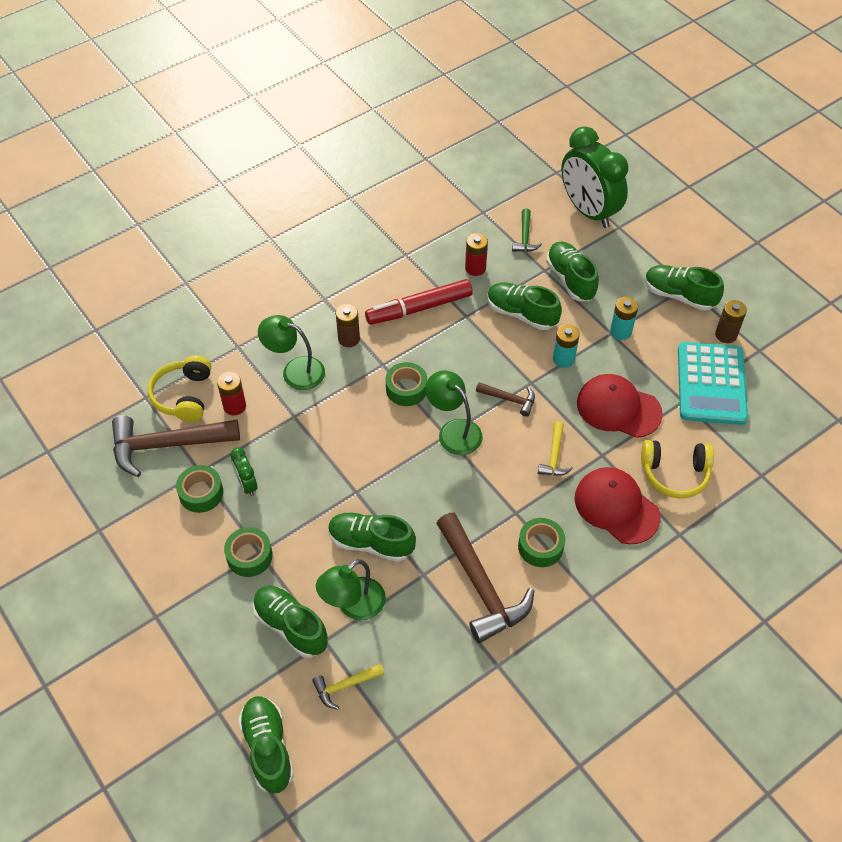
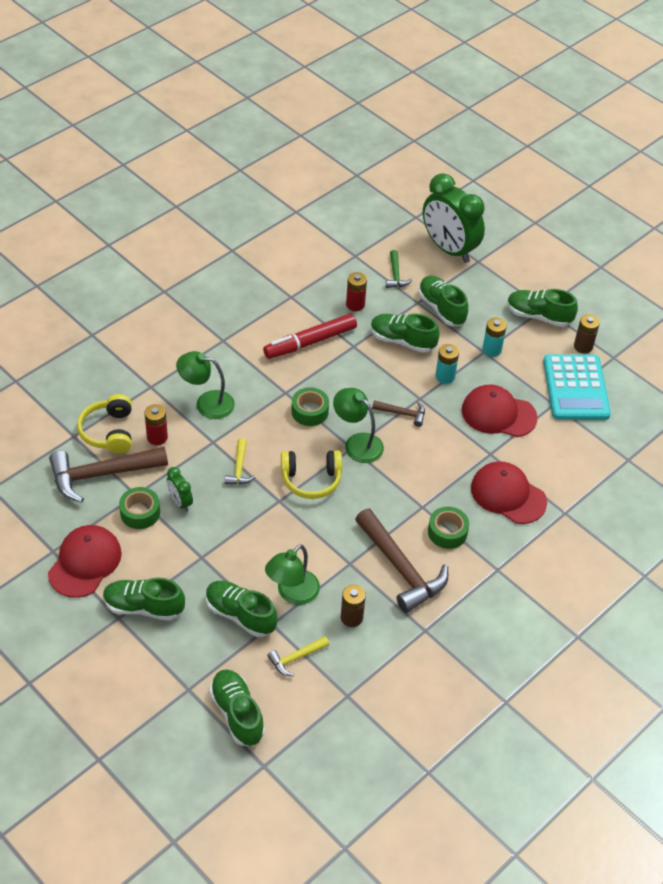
camera: 10 degrees left, 5 degrees down
(131, 547) = (85, 563): none -> red cap
(249, 556) = (193, 561): green tape -> none
(349, 339) = (251, 372): brown battery -> brown battery (351, 617)
(371, 543) = (299, 541): green shoe -> green shoe (144, 607)
(554, 456) = (448, 457): yellow hammer -> yellow hammer (239, 468)
(674, 474) = (554, 464): yellow headphones -> yellow headphones (311, 480)

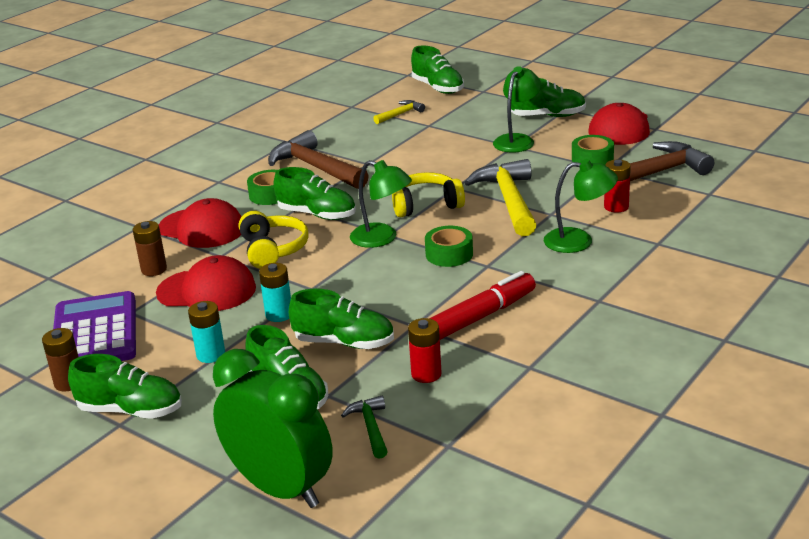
camera: 175 degrees right, 20 degrees down
(109, 432) = (673, 202): yellow headphones -> yellow headphones (273, 250)
(180, 502) = (557, 171): green clock -> none
(239, 468) = (509, 200): yellow hammer -> yellow hammer, size x2.04
(240, 615) = (459, 125): green shoe -> green shoe (317, 214)
(292, 593) = (416, 141): green lamp -> green lamp (517, 140)
(351, 617) = (357, 138): brown battery -> brown battery (154, 269)
(402, 413) = (332, 271): brown hammer -> none
(575, 388) = (95, 333): turquoise calculator -> purple calculator

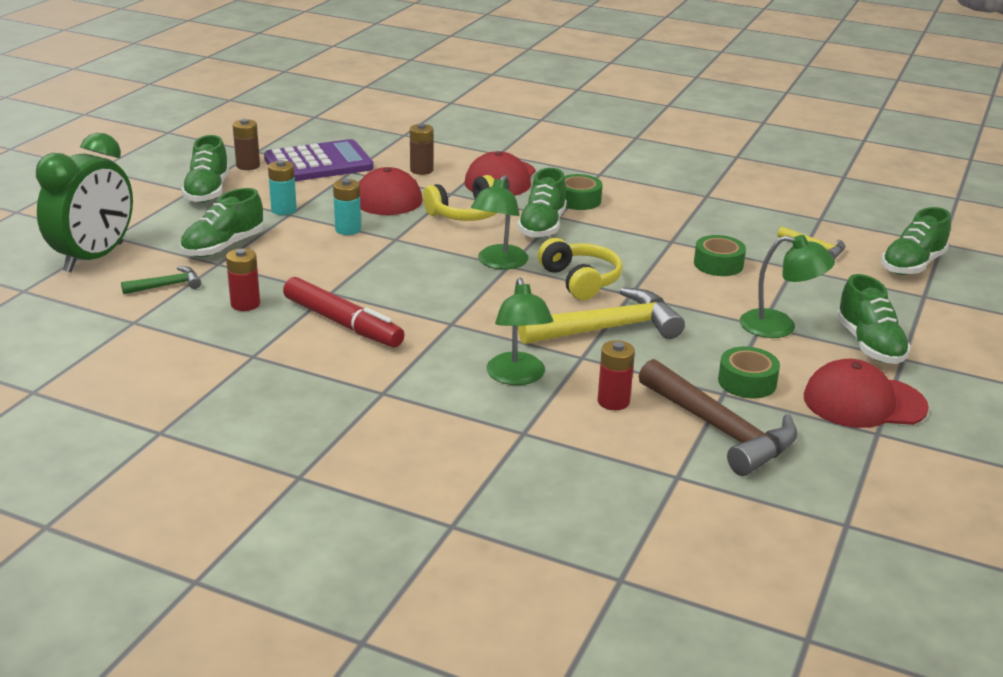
camera: 75 degrees right, 0 degrees up
(316, 168) = (648, 215): brown hammer -> none
(344, 343) = (300, 262): green shoe -> none
(449, 254) = (472, 301): green tape -> green tape (718, 264)

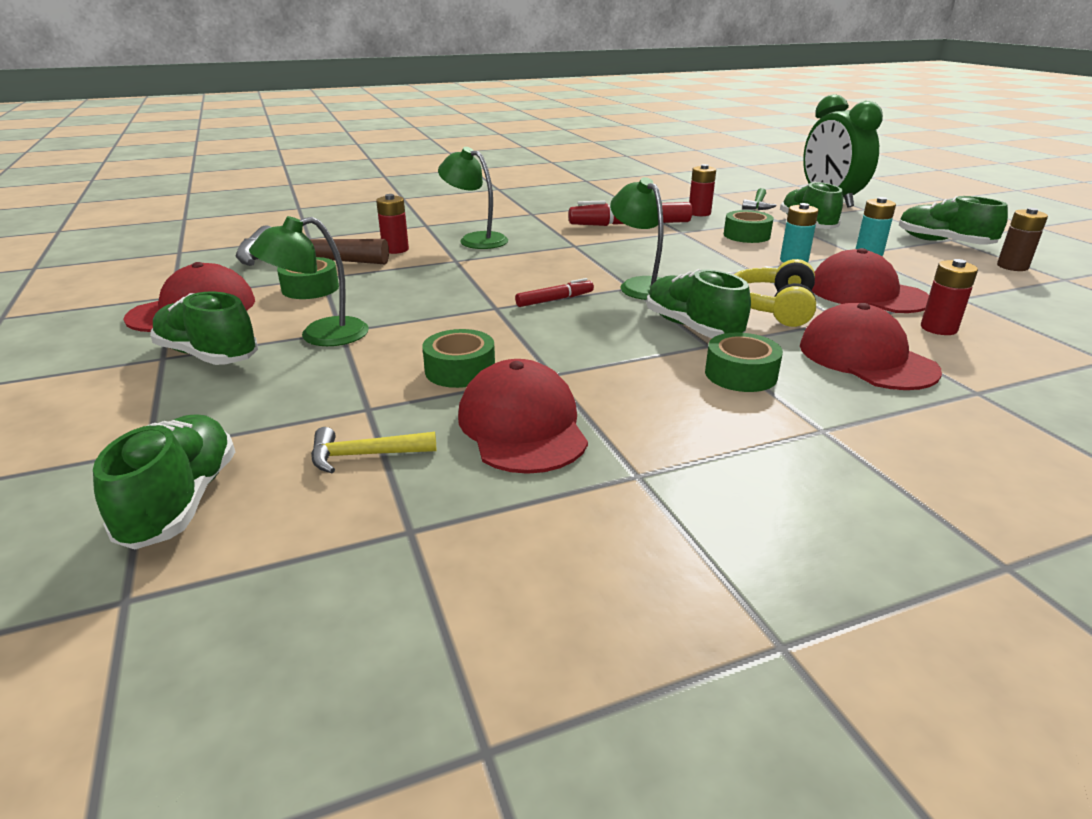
camera: 135 degrees right, 0 degrees up
(298, 262) = (746, 235): none -> green tape
(318, 163) = (1000, 291): purple calculator -> none
(421, 170) = (938, 328): brown battery -> red battery
(580, 280) = (554, 300): yellow headphones -> red marker
(608, 329) = (468, 279): yellow hammer -> none
(726, 228) = (522, 426): none -> red cap

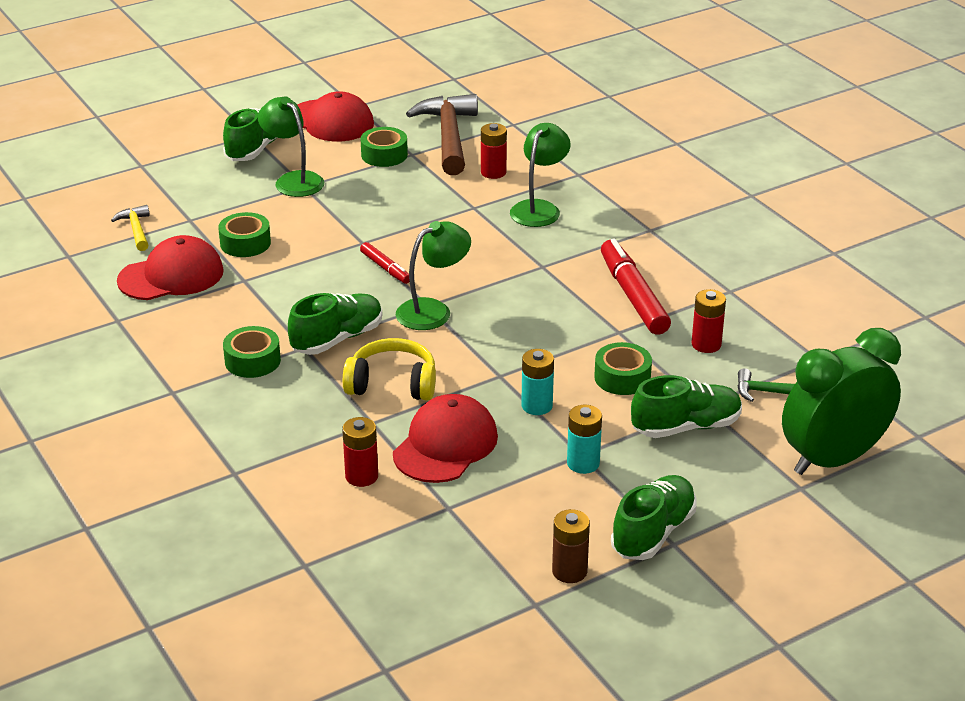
camera: 80 degrees right, 5 degrees up
(181, 501) = (93, 189): green shoe -> none
(866, 358) = (290, 425): red cap -> none

